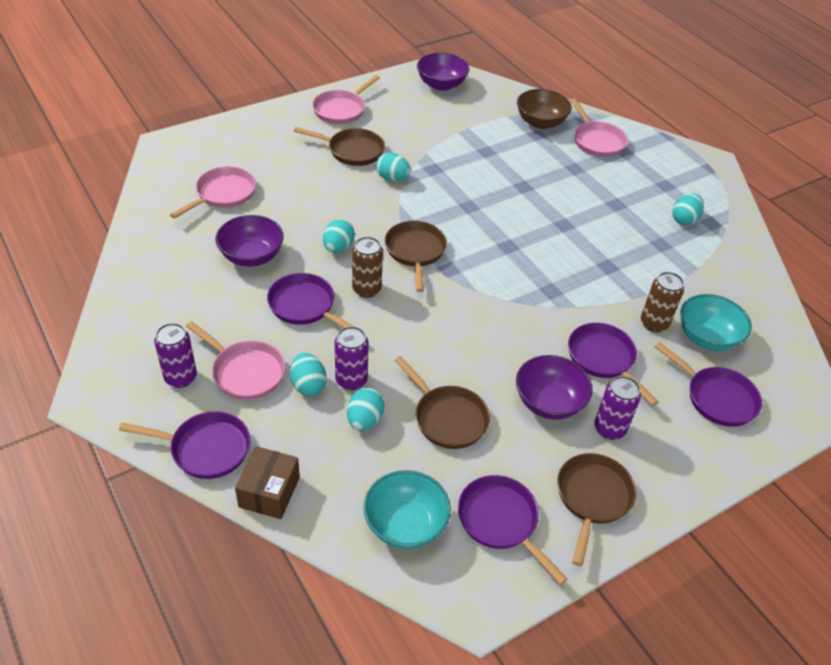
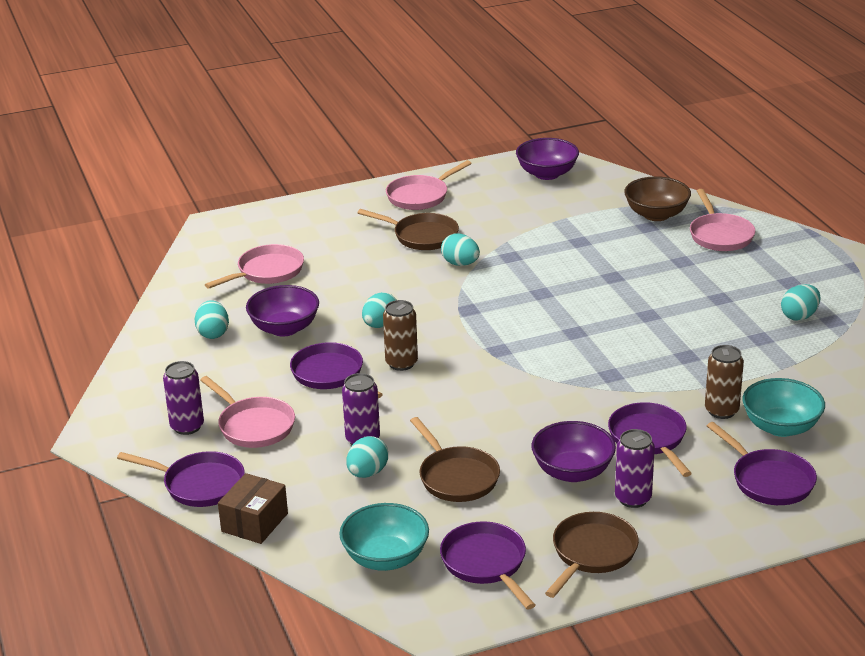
camera: 15 degrees right, 15 degrees down
(308, 385) = (316, 441): turquoise egg -> turquoise egg (213, 333)
(415, 252) = (466, 332): brown pan -> none

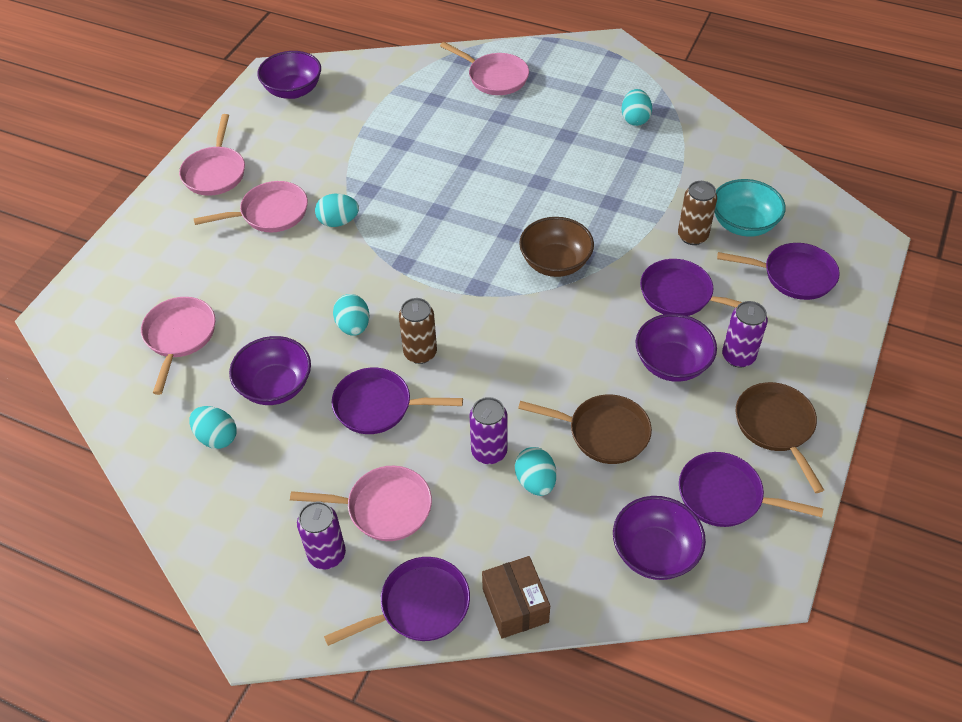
camera: 45 degrees left, 20 degrees up
(385, 558) = (654, 552): turquoise bowl -> purple bowl
(422, 236) = (270, 213): brown pan -> pink pan
(656, 215) = (426, 84): brown bowl -> brown bowl (555, 263)

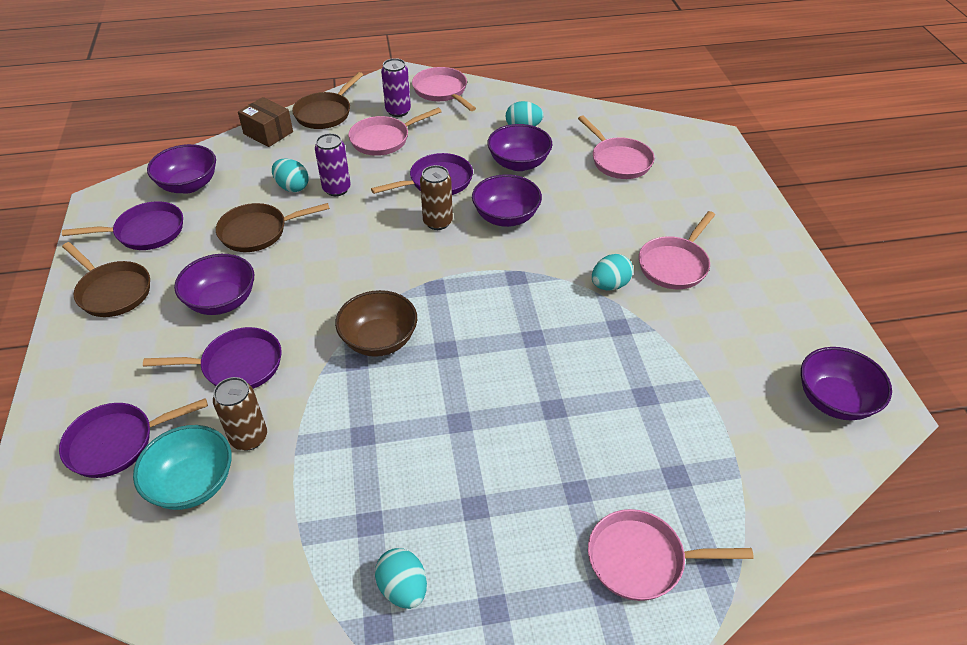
camera: 145 degrees right, 5 degrees down
(215, 172) = (769, 275): pink pan -> pink pan (442, 91)
(353, 326) = (506, 217): turquoise egg -> purple bowl
(419, 606) = (325, 113): purple pan -> brown pan
(738, 356) = (161, 332): purple can -> none

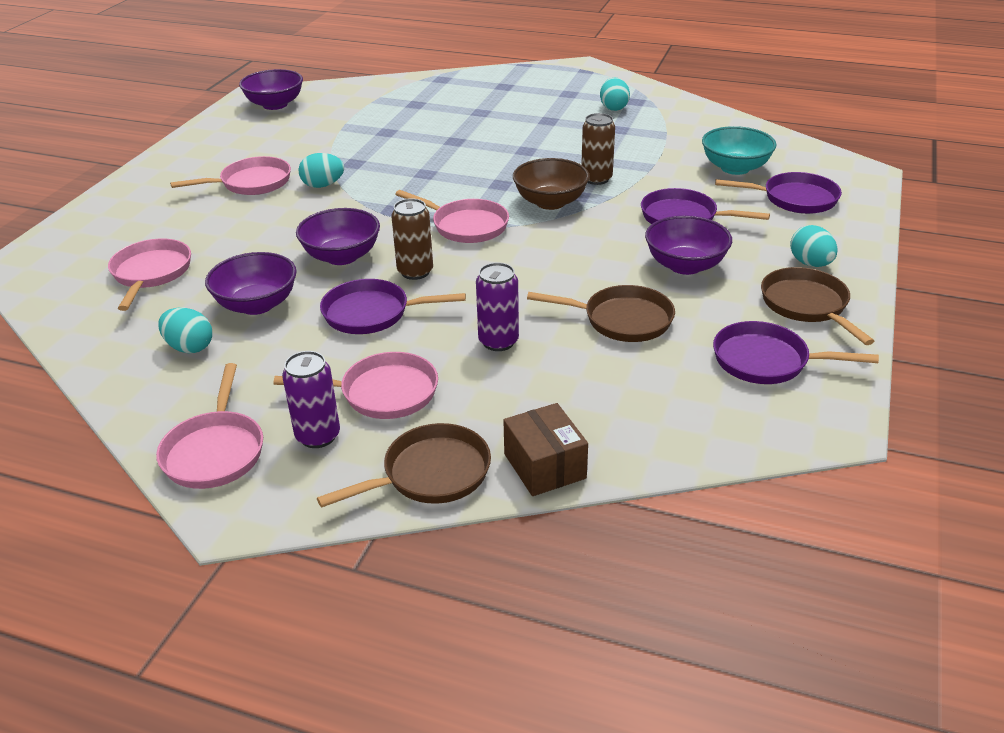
camera: 150 degrees left, 10 degrees down
(188, 185) = (698, 411): purple bowl -> none
(249, 437) = (686, 178): brown can -> brown can (596, 179)
(292, 187) = (553, 362): turquoise egg -> turquoise egg (810, 264)
(642, 559) = (473, 89): pink pan -> pink pan (466, 226)

